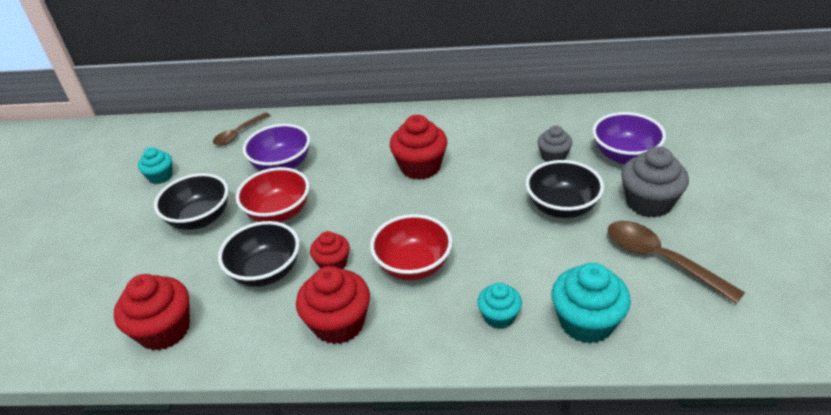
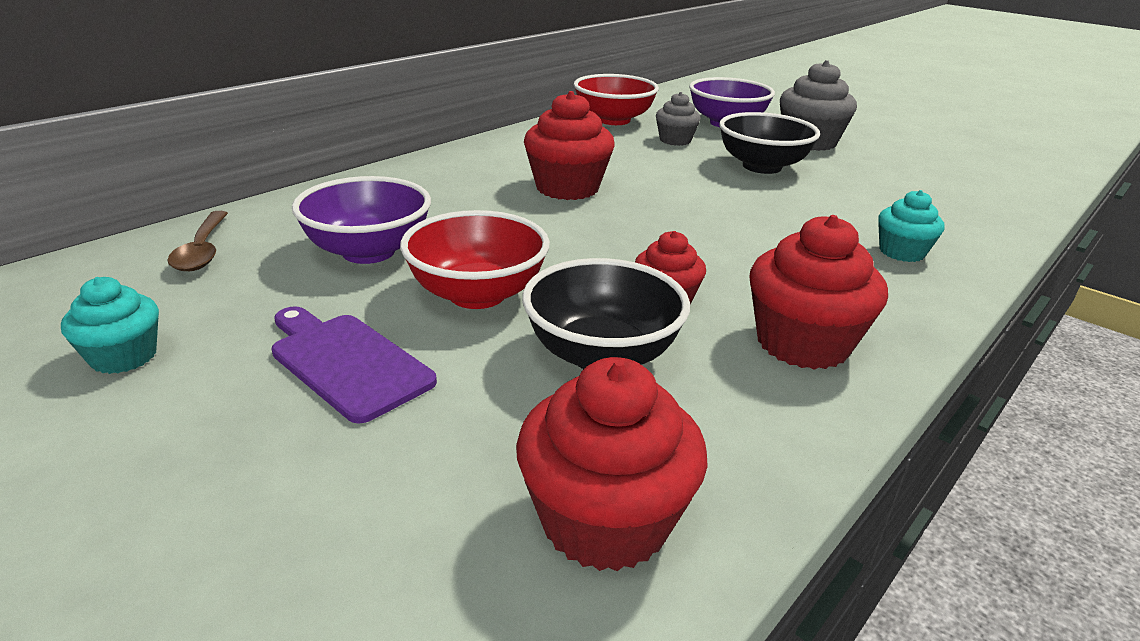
camera: 55 degrees left, 10 degrees down
(200, 219) = (346, 362): black bowl -> purple cutting board
(413, 265) = (749, 258): red bowl -> red bowl (613, 120)
(586, 322) = (954, 222): turquoise cupcake -> none
(660, 259) = (895, 168): brown spoon -> none

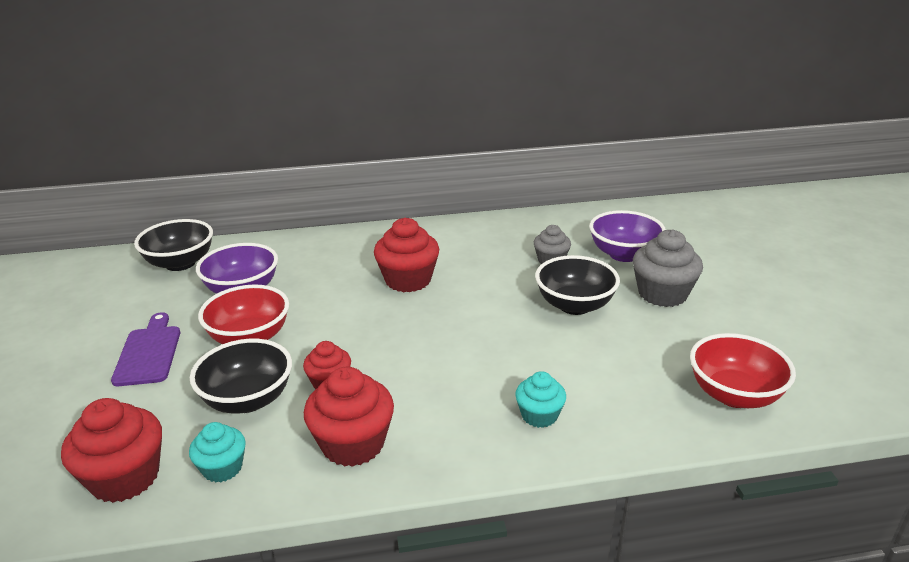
camera: 40 degrees right, 0 degrees up
(124, 356) = (87, 313): turquoise cupcake -> turquoise cupcake (222, 468)
(202, 250) = (180, 263): brown spoon -> black bowl
(613, 120) = (537, 227): red bowl -> red bowl (734, 395)

